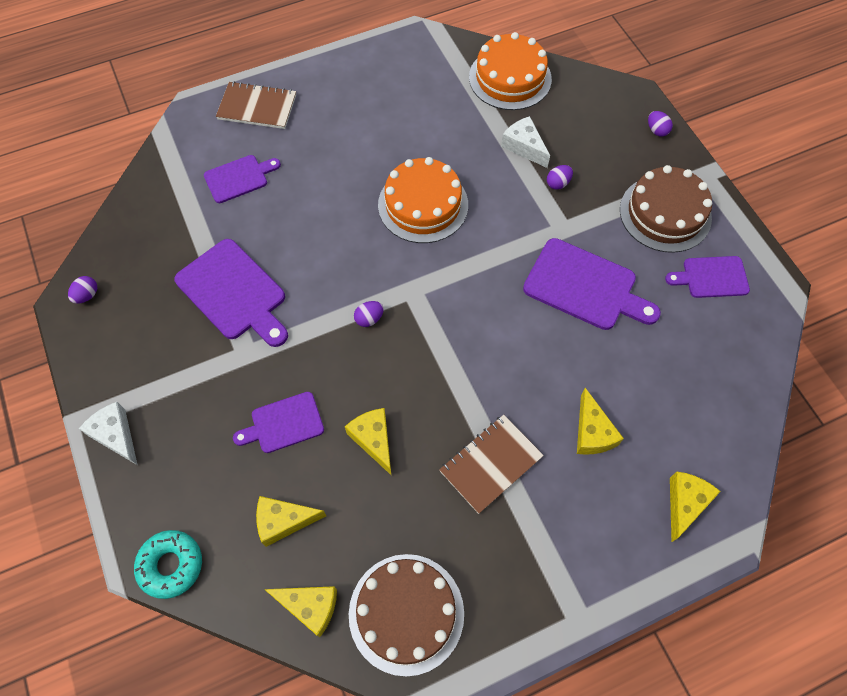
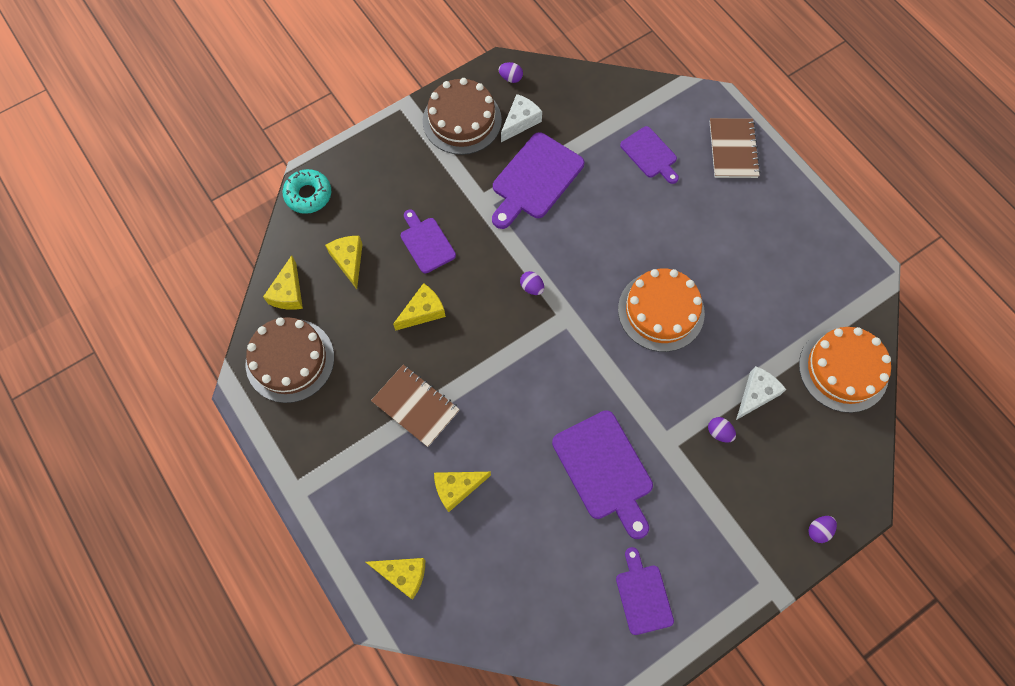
camera: 80 degrees right, 5 degrees up
(116, 435) = (399, 132): white cheese -> white cheese (520, 122)
(585, 286) = (604, 469): purple cutting board -> purple cutting board turned 45 degrees counterclockwise
(665, 213) = (710, 544): brown cake -> brown cake (462, 120)

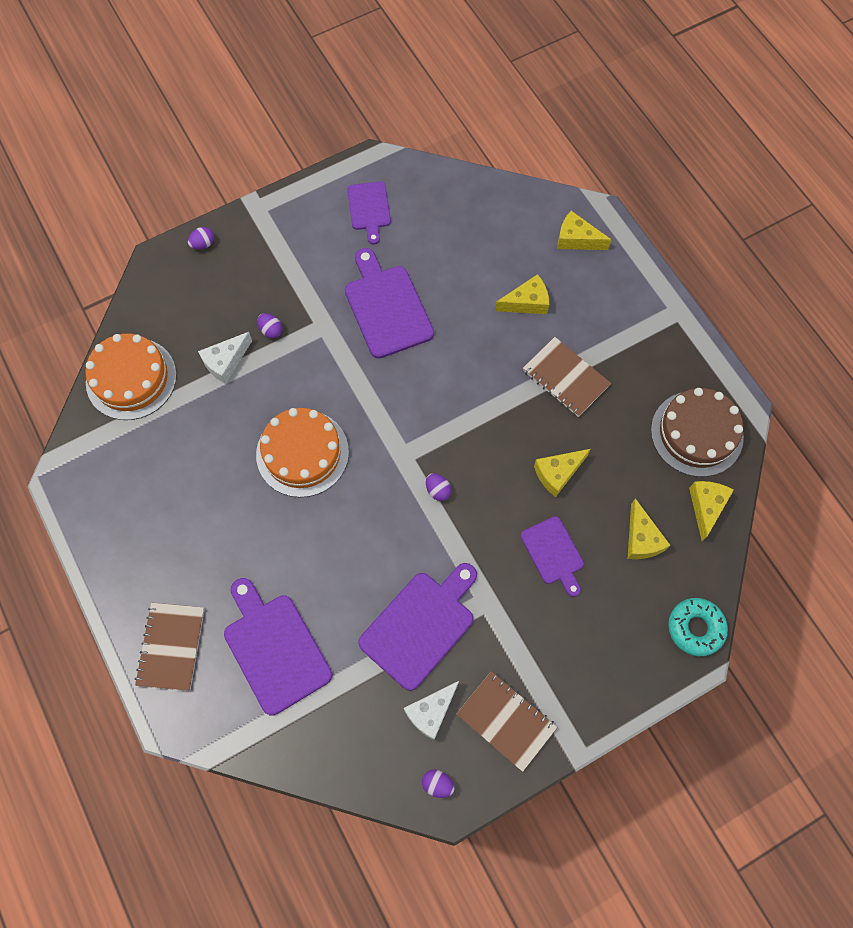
camera: 175 degrees left, 0 degrees up
(462, 120) = (506, 721): brown cake -> brown notebook
(650, 154) = (275, 648): purple cutting board -> purple cutting board, size x1.64

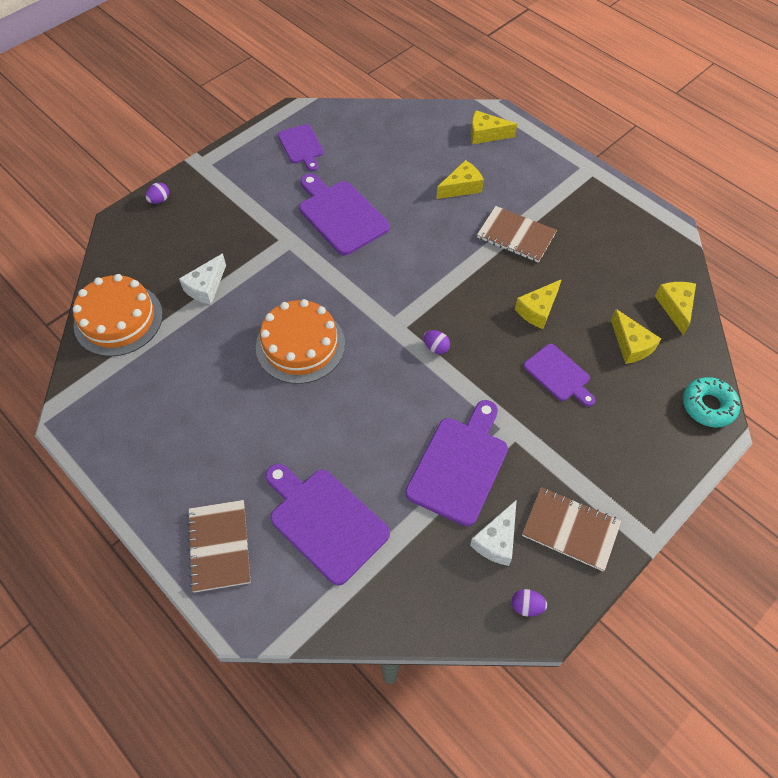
camera: 15 degrees left, 10 degrees down
(271, 330) = (241, 254): purple egg -> none
(696, 433) = (643, 253): brown cake -> none

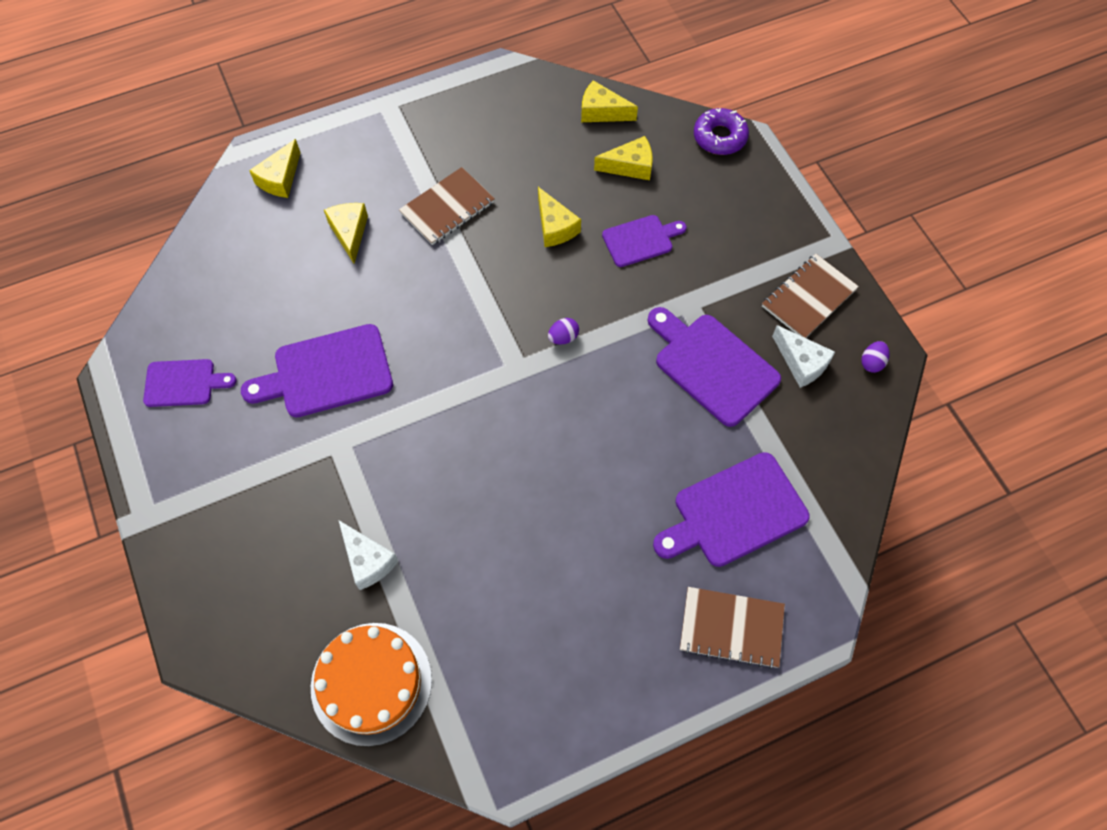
camera: 70 degrees left, 5 degrees up
(159, 200) = (185, 587): purple egg -> none
(300, 345) = (503, 474): orange cake -> none
(708, 406) = (719, 137): turquoise donut -> purple donut

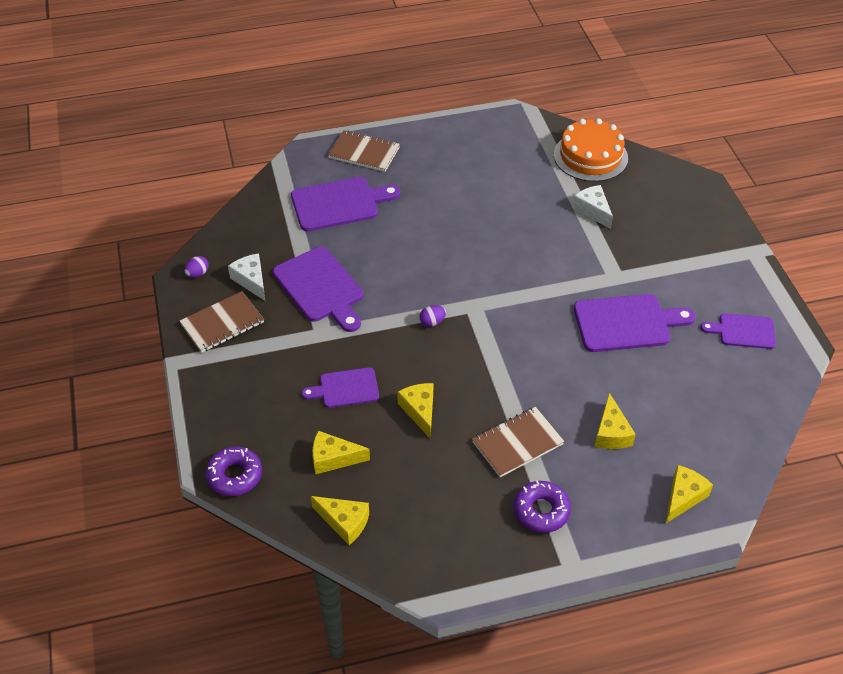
camera: 170 degrees left, 15 degrees down
(419, 147) = (541, 511): none -> purple donut

